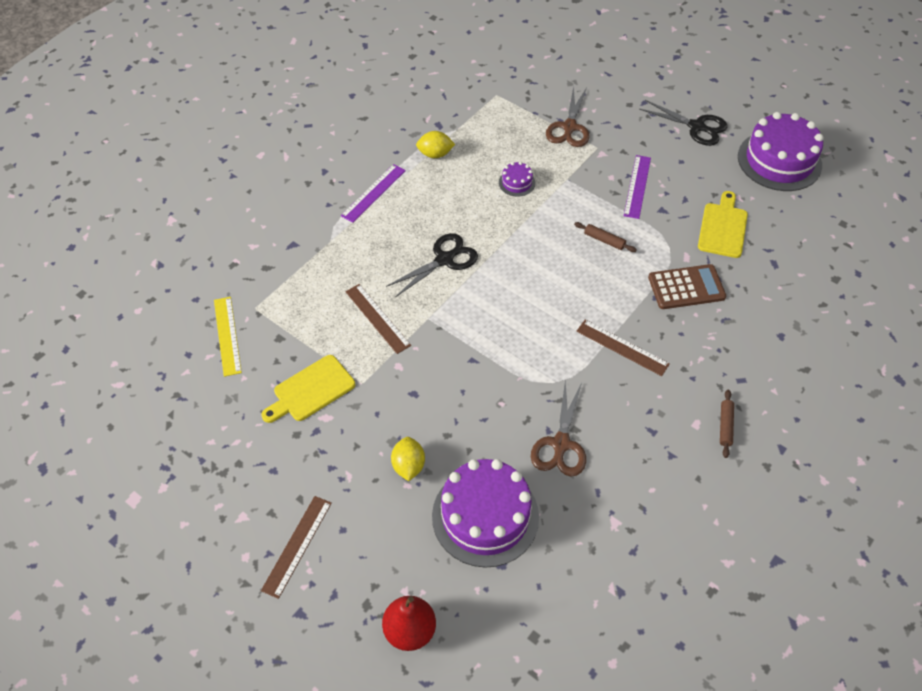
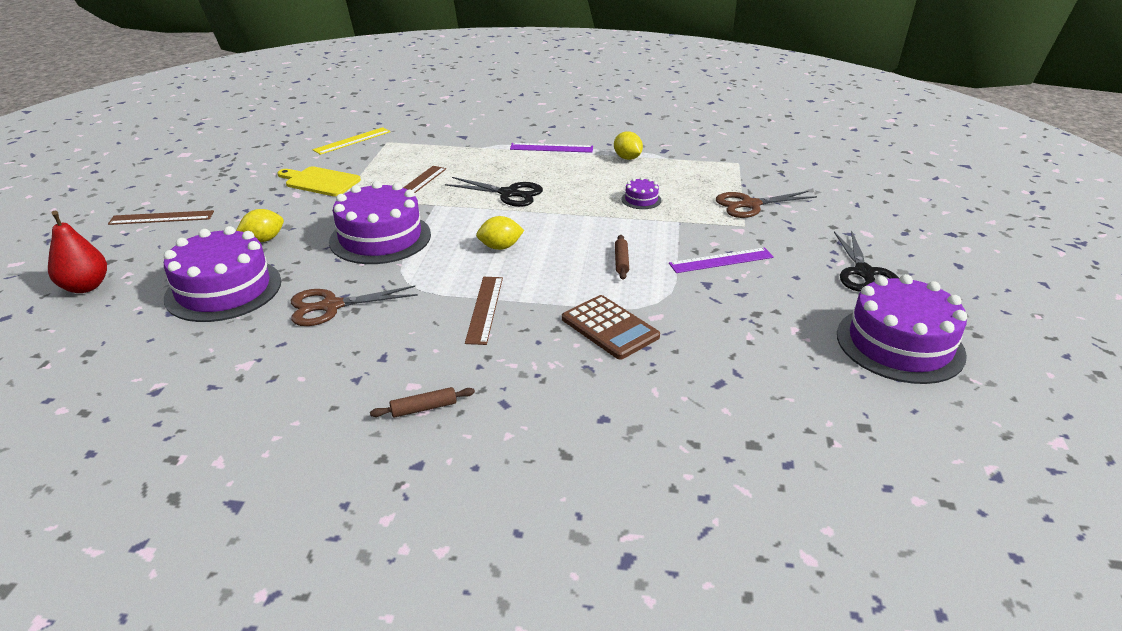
camera: 60 degrees right, 20 degrees down
(464, 377) = (380, 238): none -> purple cake
(535, 302) = (500, 247): none -> yellow lemon
(722, 228) = (730, 330): yellow cutting board -> none

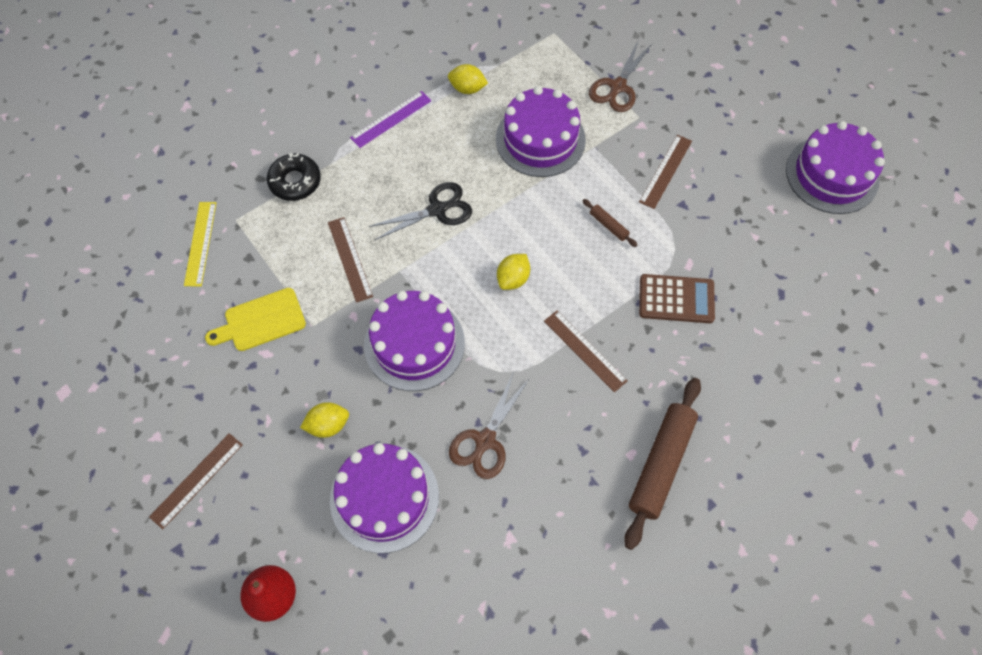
camera: 45 degrees left, 30 degrees up
(264, 239) = (328, 425): yellow lemon -> yellow lemon turned 60 degrees clockwise
(424, 408) = (660, 464): brown rolling pin -> brown rolling pin, size x2.27
(447, 144) = (295, 181): none -> black donut
(641, 200) = (540, 139): purple cake -> purple cake, size x2.30
(721, 260) = (665, 171): purple ruler -> brown ruler
(864, 273) = (755, 115): black scissors -> none

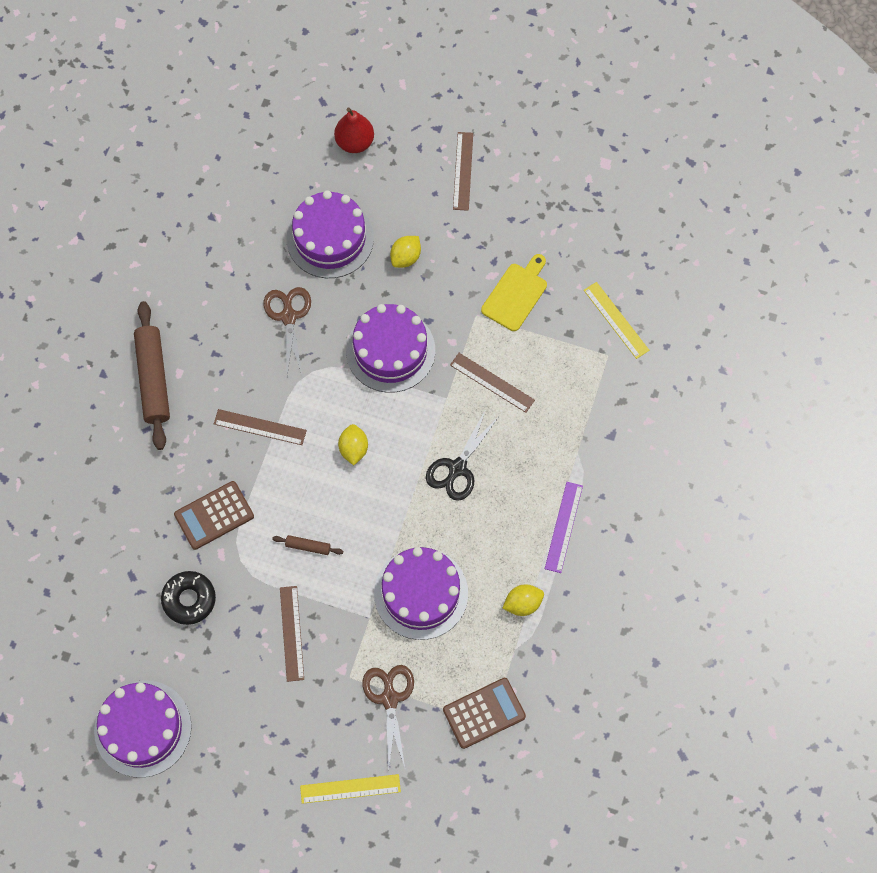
camera: 145 degrees right, 5 degrees up
(295, 181) = (591, 417): black donut -> black donut (189, 599)
(553, 41) = (484, 713): none -> brown calculator
(687, 51) = (350, 788): none -> yellow ruler

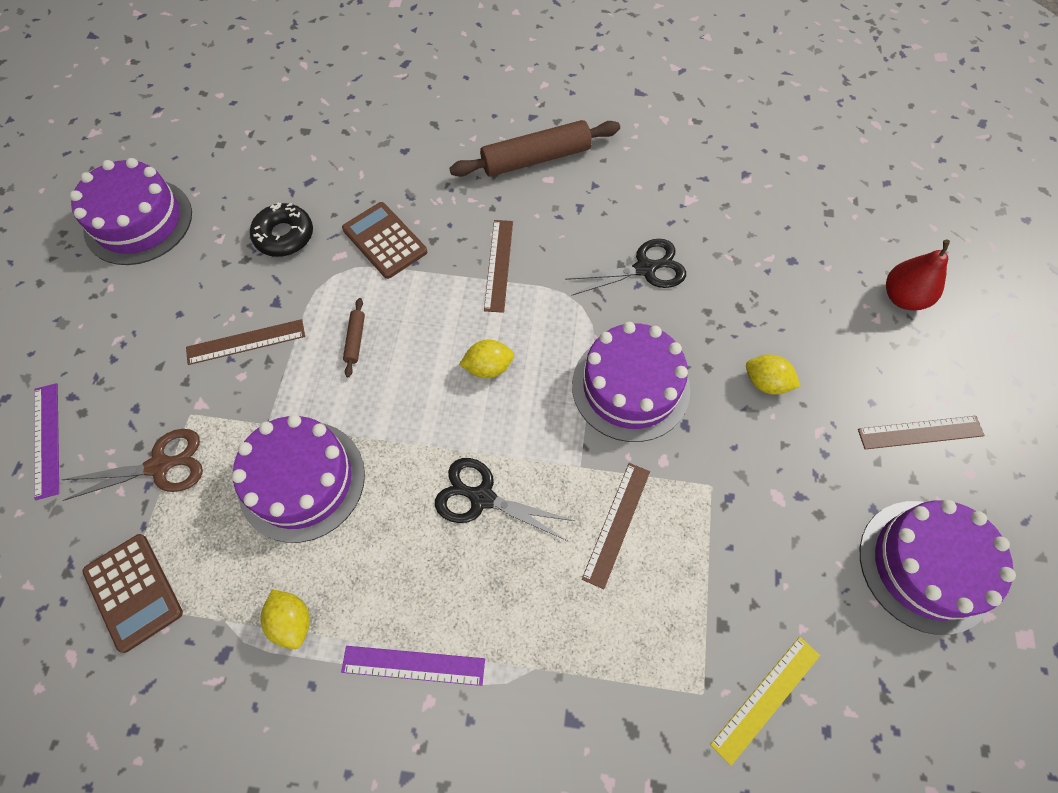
camera: 80 degrees right, 5 degrees down
(288, 317) = (645, 269): brown scissors -> black scissors
(330, 238) = (761, 293): purple cake -> purple cake (926, 565)
(350, 788) = (47, 439): yellow ruler -> purple ruler
(516, 294) = (759, 535): yellow cutting board -> none

